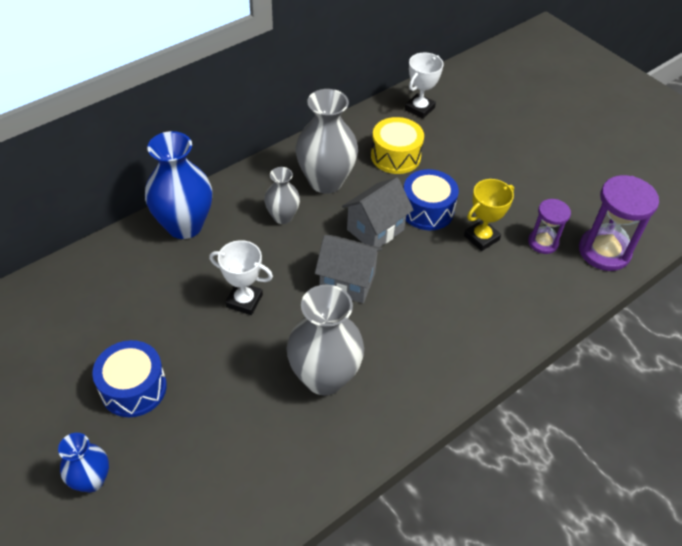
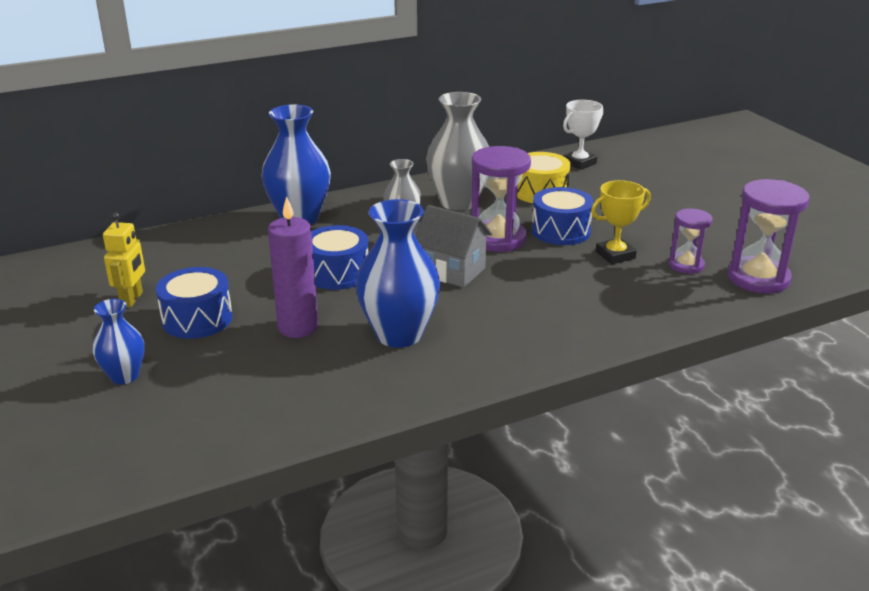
camera: 15 degrees right, 20 degrees down
(61, 371) = (132, 299): none -> yellow robot
(231, 383) = (298, 327): none -> purple candle
(244, 301) = (337, 273): white trophy -> blue drum
(324, 377) = (399, 334): grey vase -> blue vase
(375, 230) = (498, 239): grey house -> purple hourglass

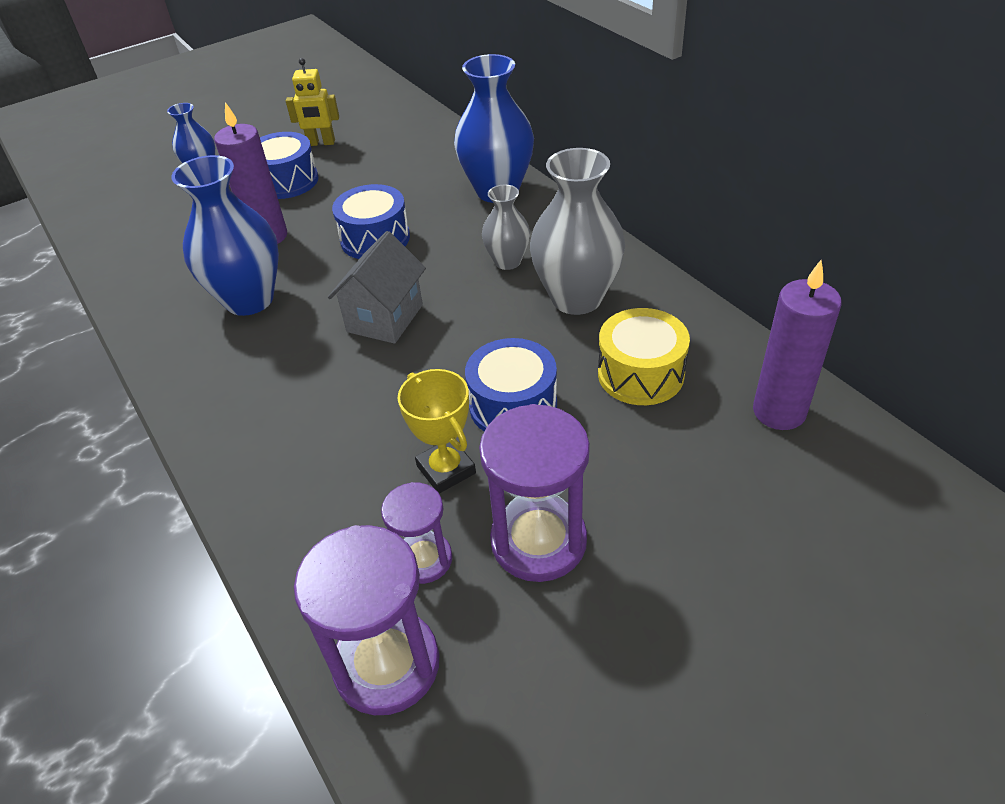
camera: 85 degrees right, 15 degrees up
(498, 239) = (476, 346): purple hourglass -> purple hourglass (538, 541)
(579, 163) = (779, 412): white trophy -> purple candle

